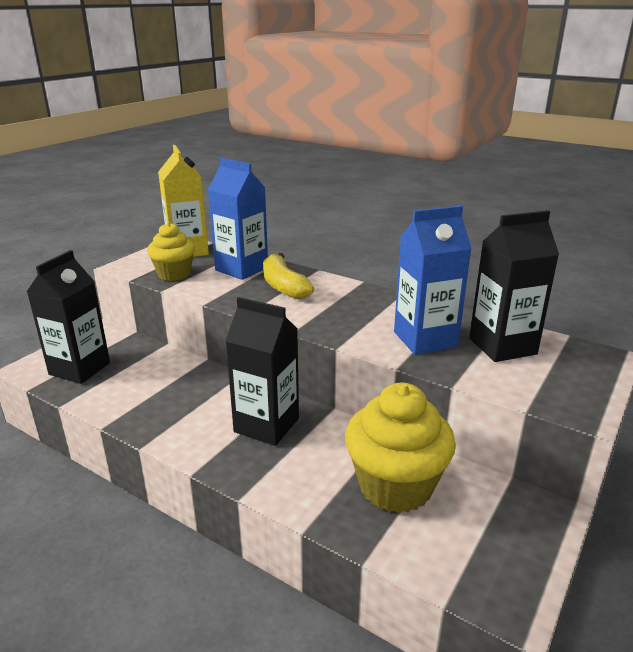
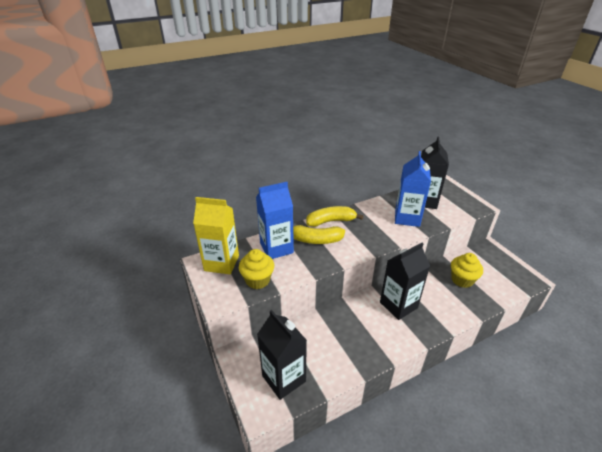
camera: 60 degrees left, 10 degrees up
(337, 286) = (331, 221): none -> yellow banana
(395, 486) = (462, 280): yellow cupcake -> yellow cupcake, size x0.63

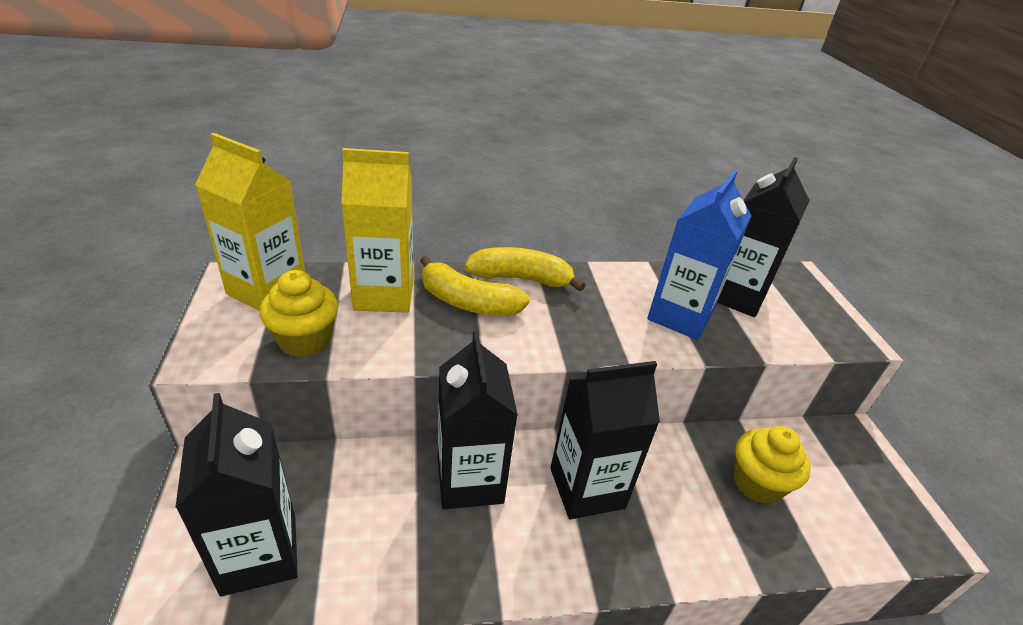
camera: 15 degrees right, 0 degrees up
(276, 248) = (384, 295): blue carton -> yellow carton
(350, 318) = (470, 480): none -> black carton

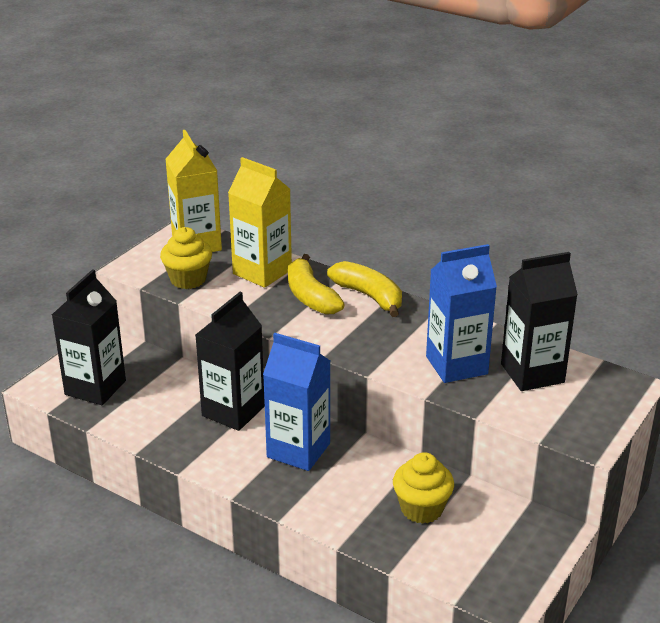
camera: 45 degrees right, 5 degrees down
(587, 488) = (298, 450): black carton -> blue carton

